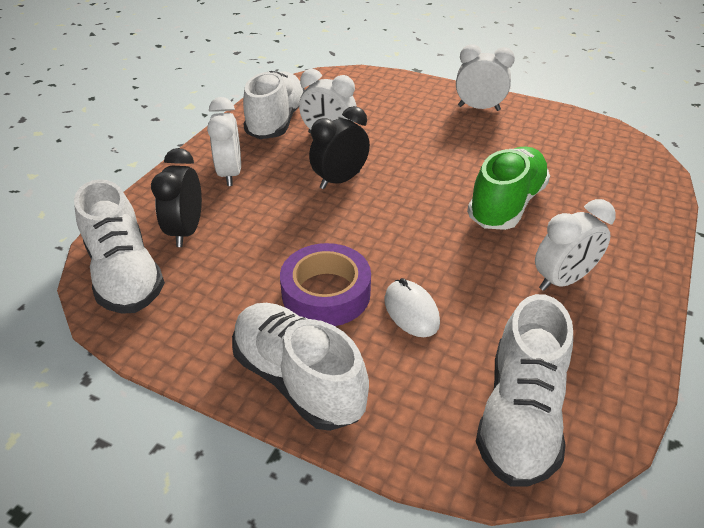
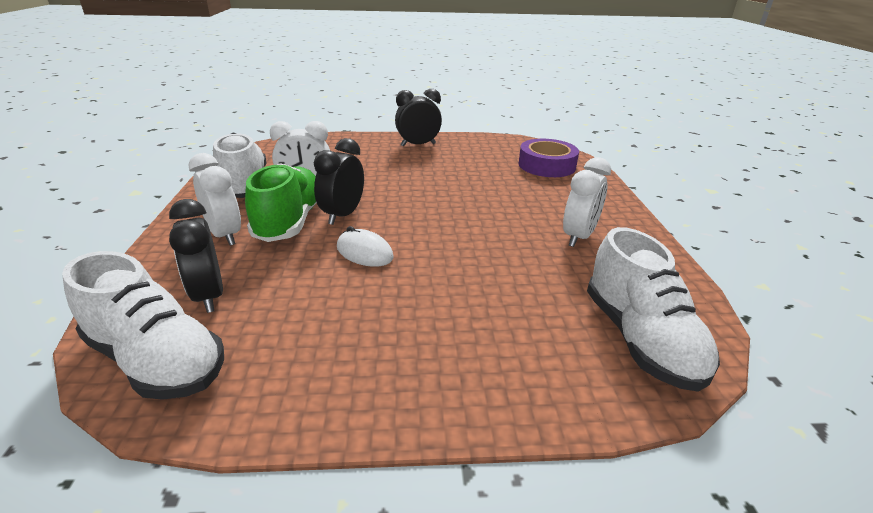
camera: 30 degrees left, 10 degrees down
(298, 379) = (436, 387): white shoe -> none
(326, 293) = (402, 304): purple tape -> purple tape (546, 165)
(411, 311) = (489, 293): white mouse -> white mouse (364, 252)
(478, 108) = (418, 145): white clock -> black clock
(506, 204) = (494, 199): green shoe -> green shoe (290, 222)

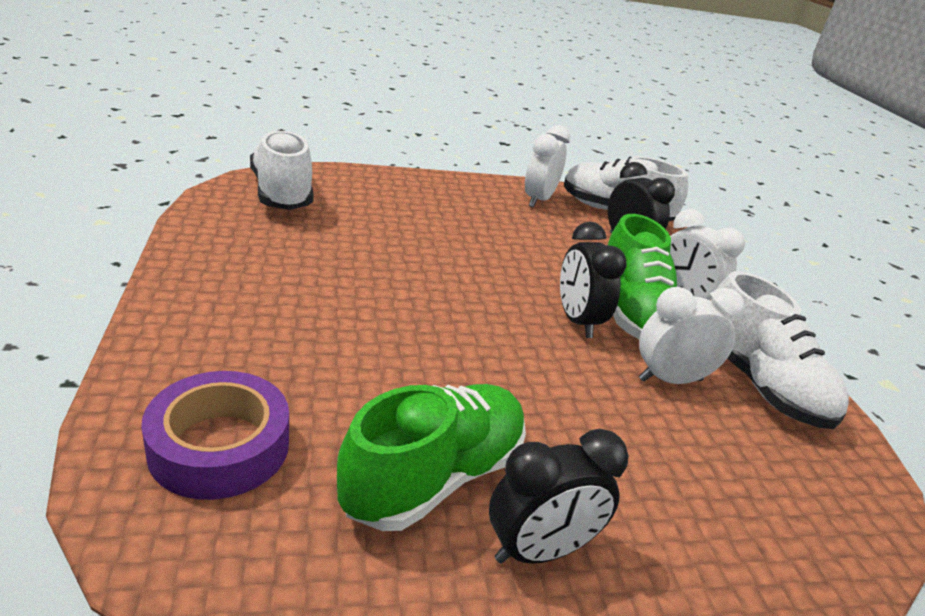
camera: 170 degrees right, 0 degrees up
(343, 215) = (577, 321): black clock -> black clock turned 150 degrees clockwise
(364, 252) = (523, 271): white mouse -> none
(455, 158) = (434, 477): none -> green shoe
(578, 237) = (271, 275): white clock -> white clock (538, 200)

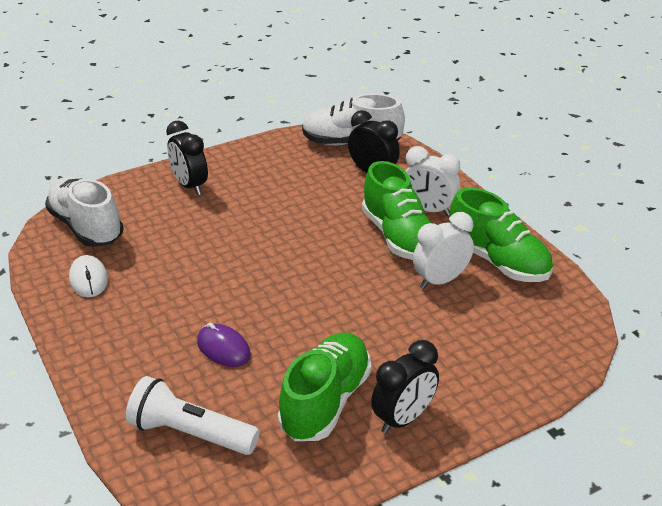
camera: 15 degrees left, 5 degrees up
(219, 446) = (190, 433): purple tape -> white flashlight
(243, 236) = (88, 279): none -> white mouse
(340, 358) = (223, 348): none -> purple mouse
(538, 200) = (287, 153): white clock -> none
(577, 321) = (363, 258): black clock -> black clock (190, 186)
(759, 384) = (498, 261): white shoe -> green shoe

